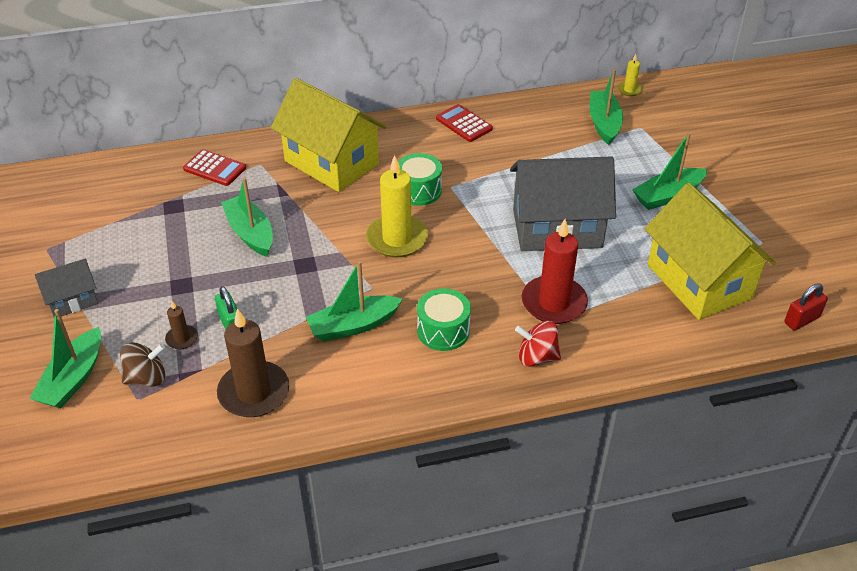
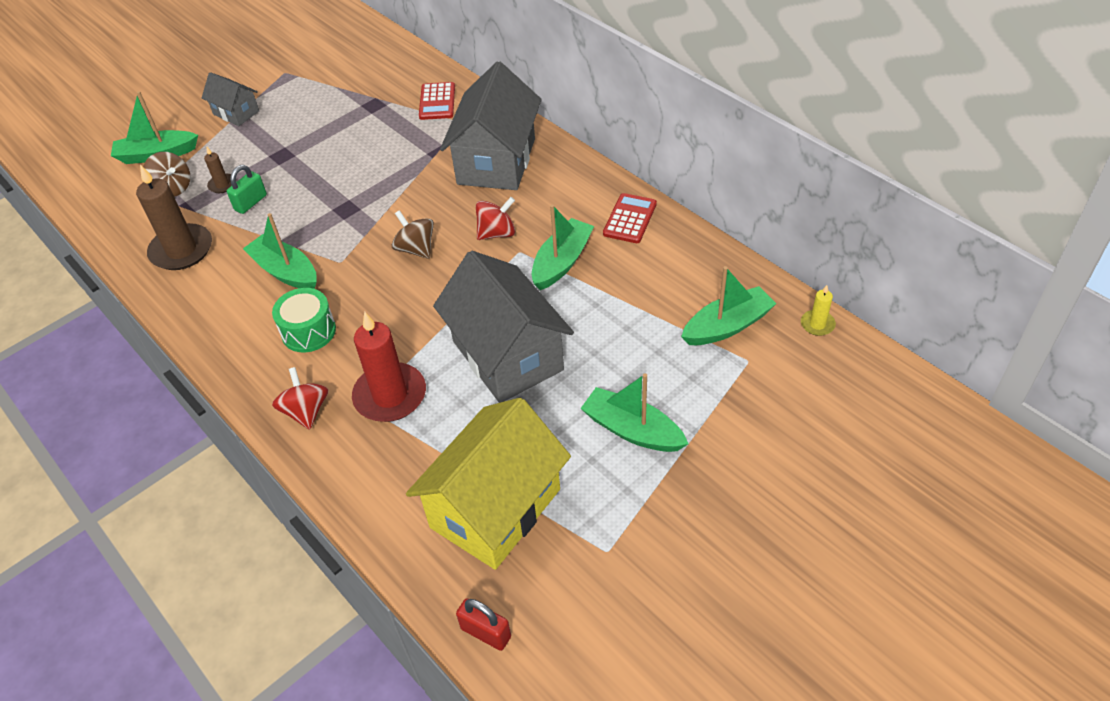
camera: 65 degrees right, 5 degrees up
(250, 233) = (367, 160): green boat -> green boat (562, 262)
(331, 163) = (496, 161): yellow house -> grey house
(397, 239) = (416, 249): yellow candle -> brown spinning top
(419, 190) = (497, 233): green drum -> red spinning top

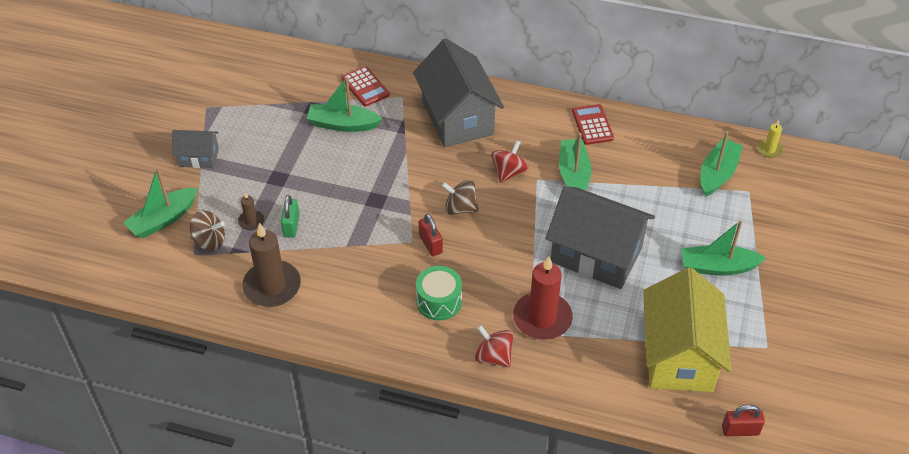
camera: 35 degrees left, 0 degrees up
(285, 271) = (376, 266): green boat -> green boat (343, 124)
(355, 272) = (430, 244): none -> red padlock

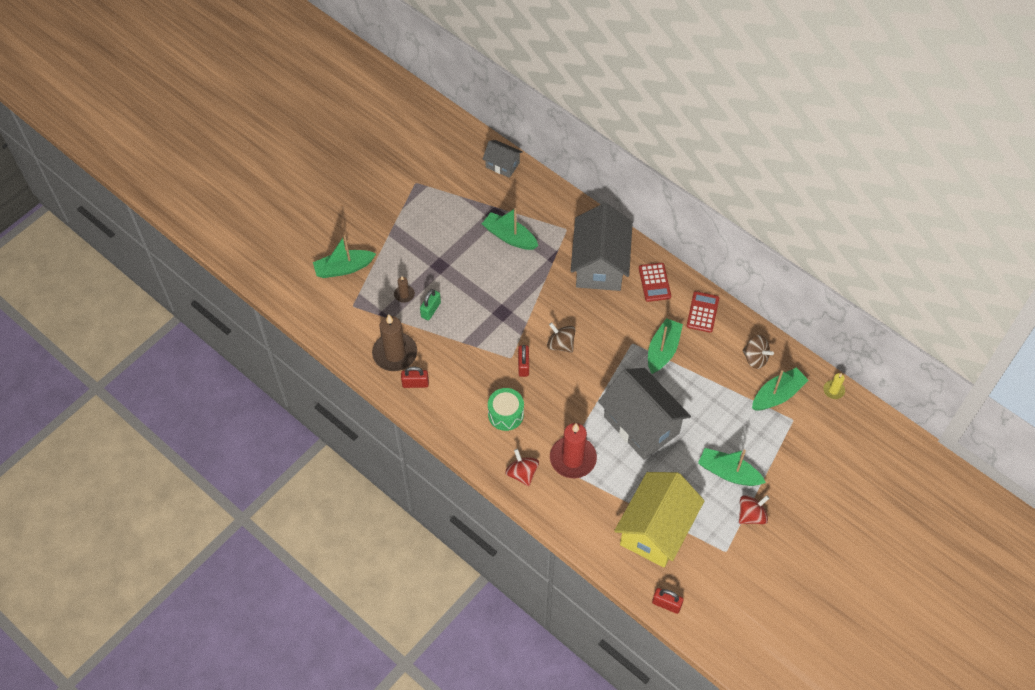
camera: 25 degrees right, 10 degrees up
(199, 157) = (391, 225): grey house -> grey house (502, 165)
(209, 241) = (368, 299): brown spinning top -> brown spinning top (755, 358)
(314, 309) = (415, 383): none -> red padlock
(365, 87) = (543, 209): red calculator -> red calculator (654, 282)
(509, 172) = (614, 328): red spinning top -> red spinning top (751, 515)

